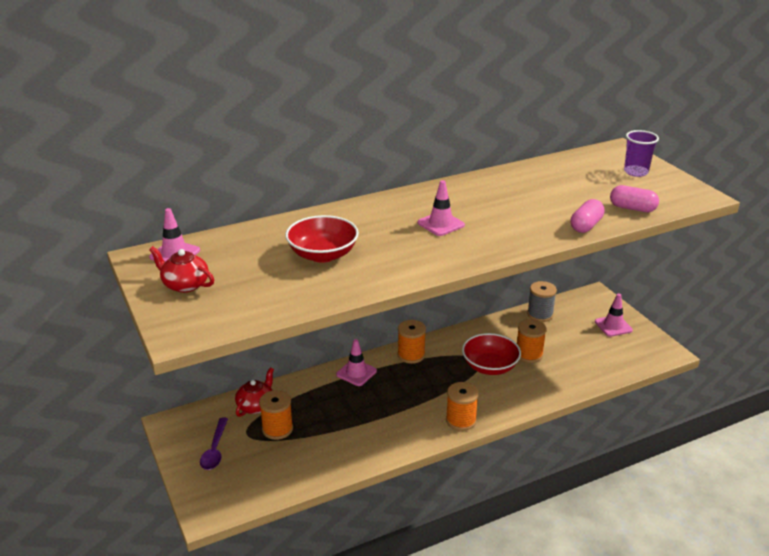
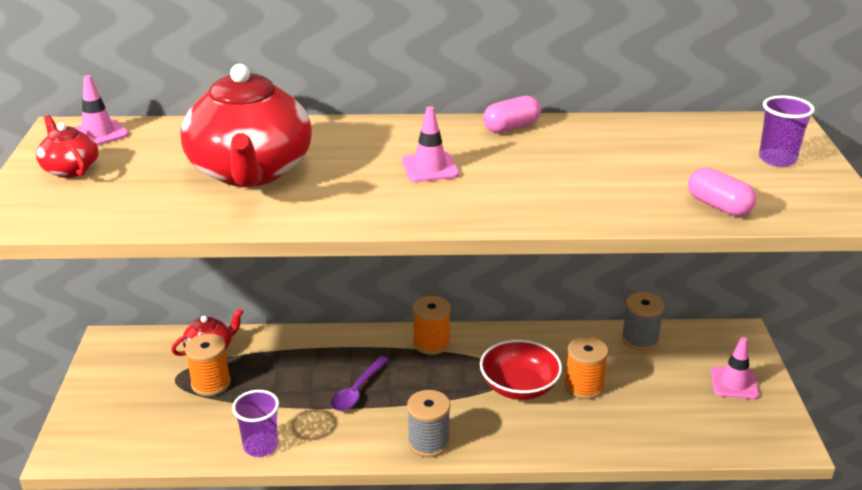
camera: 25 degrees right, 0 degrees up
(215, 450) = (128, 385): purple spoon -> purple spoon (357, 391)
(323, 255) = (250, 171): red bowl -> red teapot
(350, 460) = (261, 446): none -> purple cup
(356, 373) = (350, 345): pink traffic cone -> none
(461, 420) = (428, 442): orange spool -> grey spool
(586, 225) = (624, 213): pink capsule -> pink capsule (511, 127)

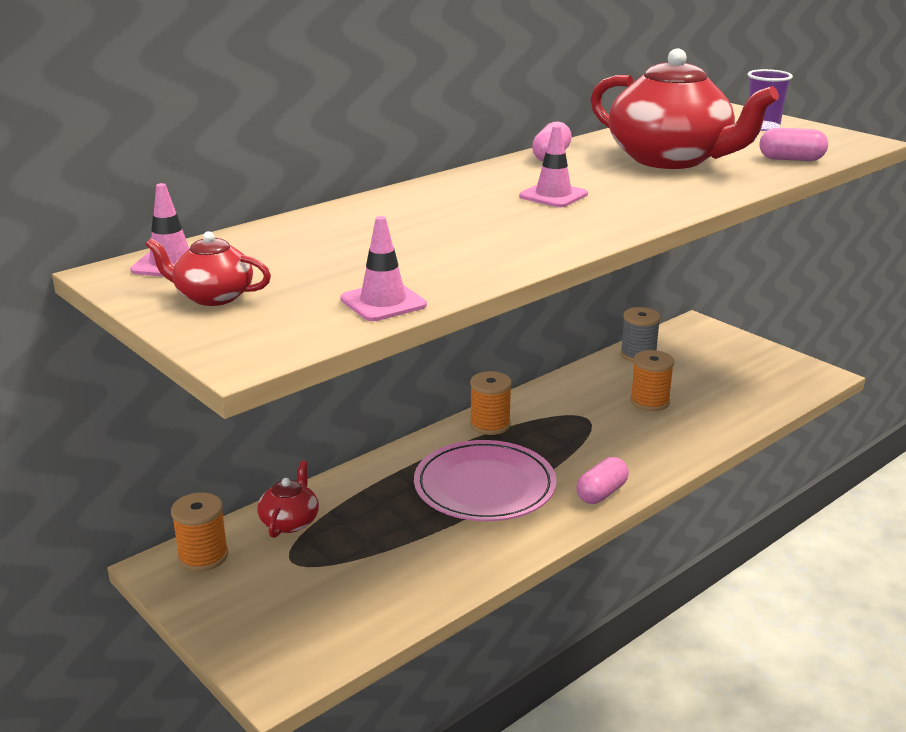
camera: 40 degrees left, 5 degrees down
(211, 383) = (338, 547): orange spool -> orange spool (203, 556)
(250, 171) = (408, 242): red teapot -> red teapot (670, 159)
(261, 446) = (469, 569): purple cup -> none
(357, 391) = (484, 486): purple spoon -> pink plate
(428, 442) = (601, 493): grey spool -> pink capsule
(519, 387) = (606, 423): red bowl -> none
(734, 383) = (738, 355): pink traffic cone -> pink traffic cone (383, 302)

